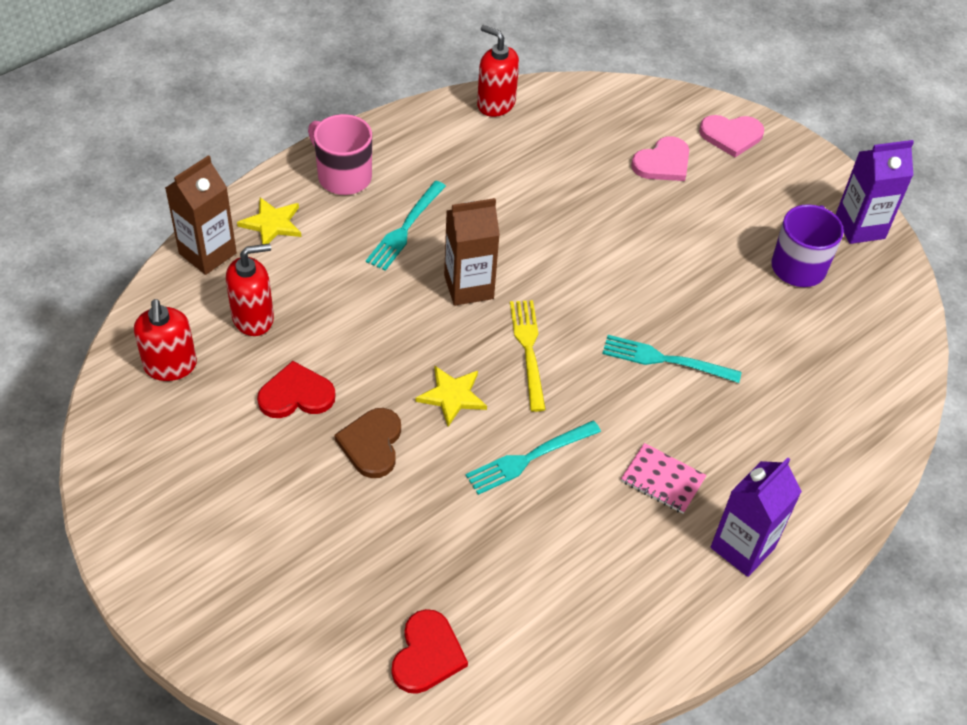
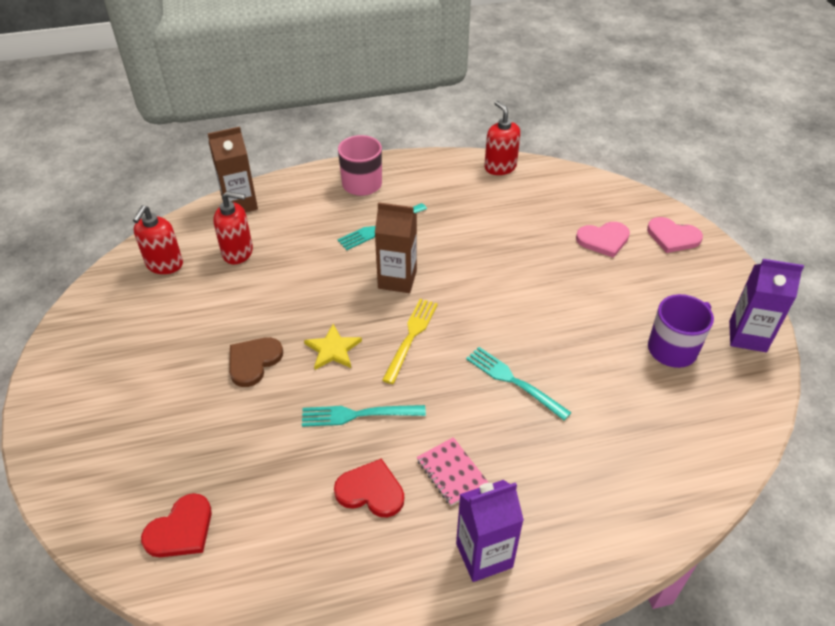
camera: 30 degrees right, 5 degrees down
(272, 224) = (293, 198): yellow star -> none
(296, 395) = (228, 310): red heart -> red heart (371, 491)

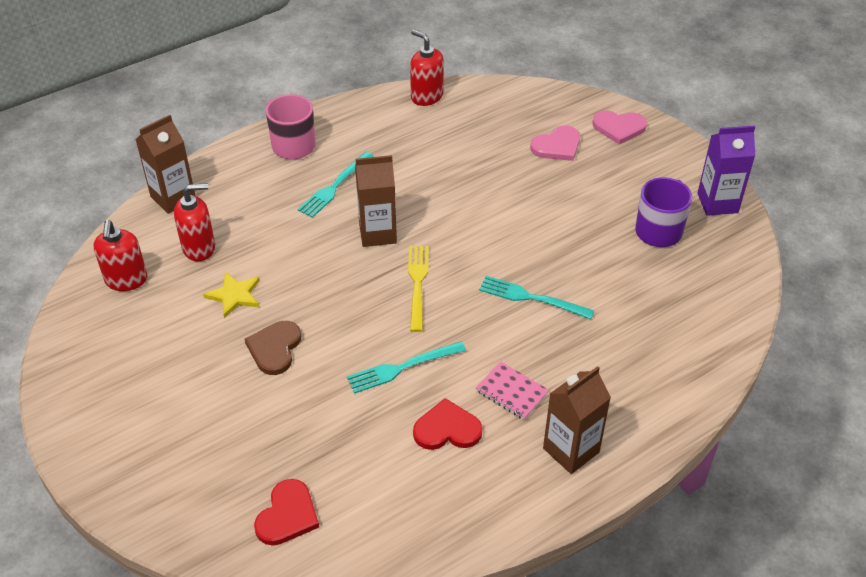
camera: 20 degrees left, 0 degrees up
(333, 349) = (347, 316): yellow star -> yellow star (234, 295)
(484, 555) = (571, 450): purple carton -> brown carton

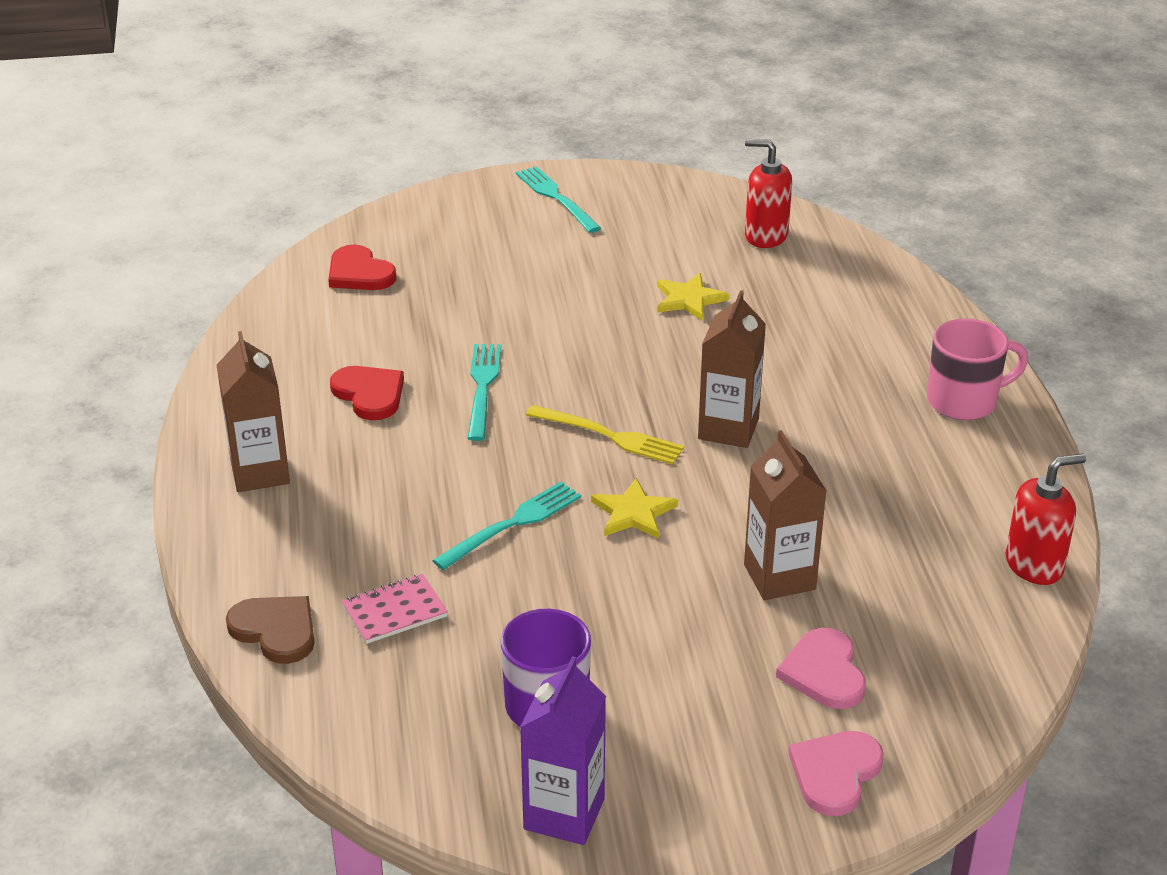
camera: 115 degrees right, 10 degrees down
(173, 198) = (899, 288): brown carton -> brown carton (779, 577)
(199, 248) = (790, 290): red soap dispenser -> none
(275, 348) = (583, 309): brown heart -> brown heart (276, 630)
(334, 187) = (848, 416): turquoise fork -> turquoise fork (555, 197)
(447, 429) = (369, 394): red heart -> red heart turned 60 degrees counterclockwise
(484, 249) = (633, 513): none -> yellow star
(511, 392) = (378, 456): pink notebook -> pink notebook (394, 611)

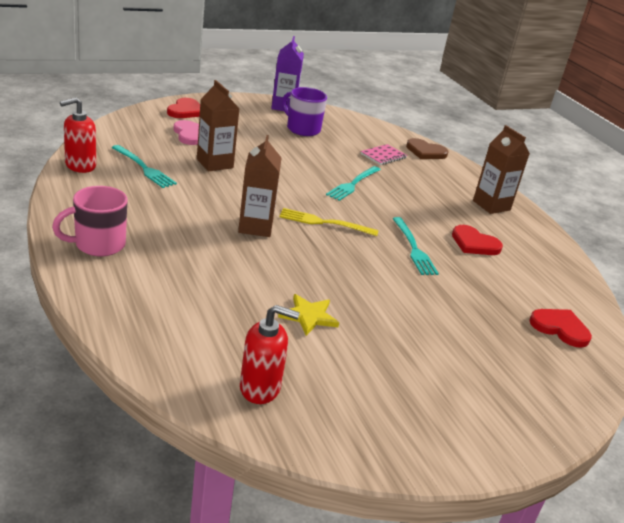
camera: 160 degrees right, 5 degrees down
(555, 197) = (473, 424): turquoise fork -> turquoise fork (144, 168)
(633, 513) = (295, 188): yellow star -> none
(835, 773) = (185, 111): pink heart -> red heart

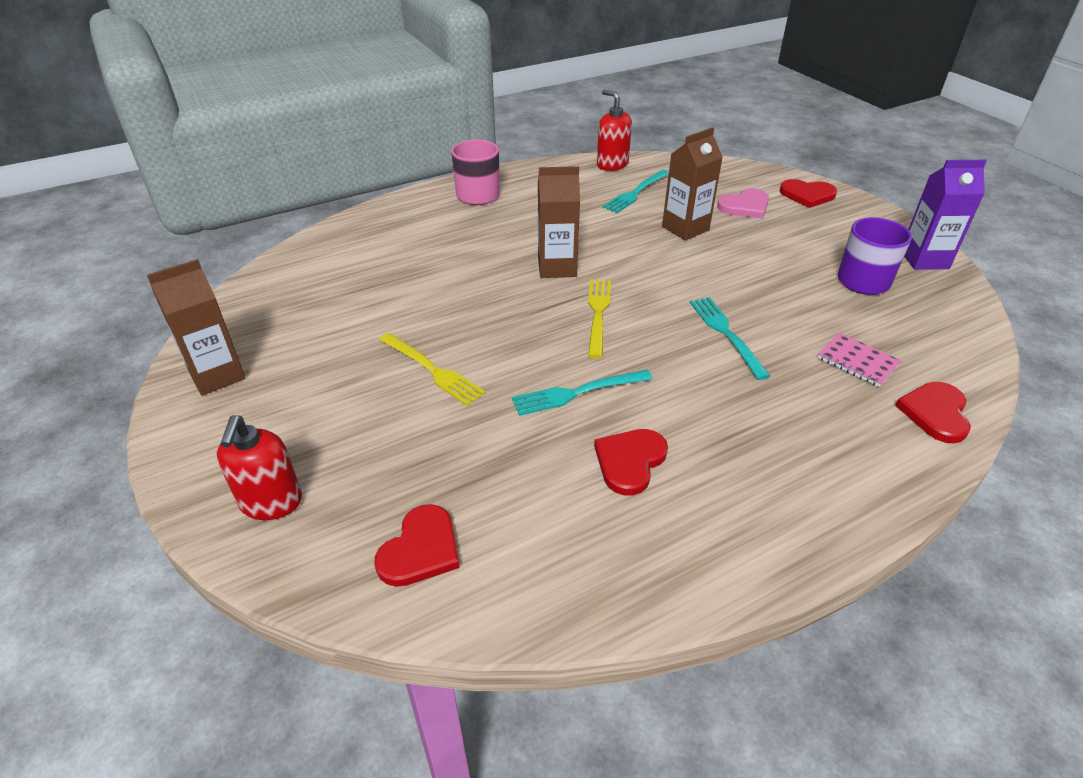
camera: 90 degrees right, 10 degrees up
(260, 388) = (285, 294): red soap dispenser -> red soap dispenser (271, 502)
(309, 316) = (397, 313): yellow star -> none
(353, 184) = (725, 333): turquoise fork -> turquoise fork turned 45 degrees clockwise
(390, 305) = (433, 370): none -> yellow fork
(425, 152) = (935, 413): brown heart -> red heart
(491, 205) = (788, 496): brown carton -> brown carton (217, 375)

